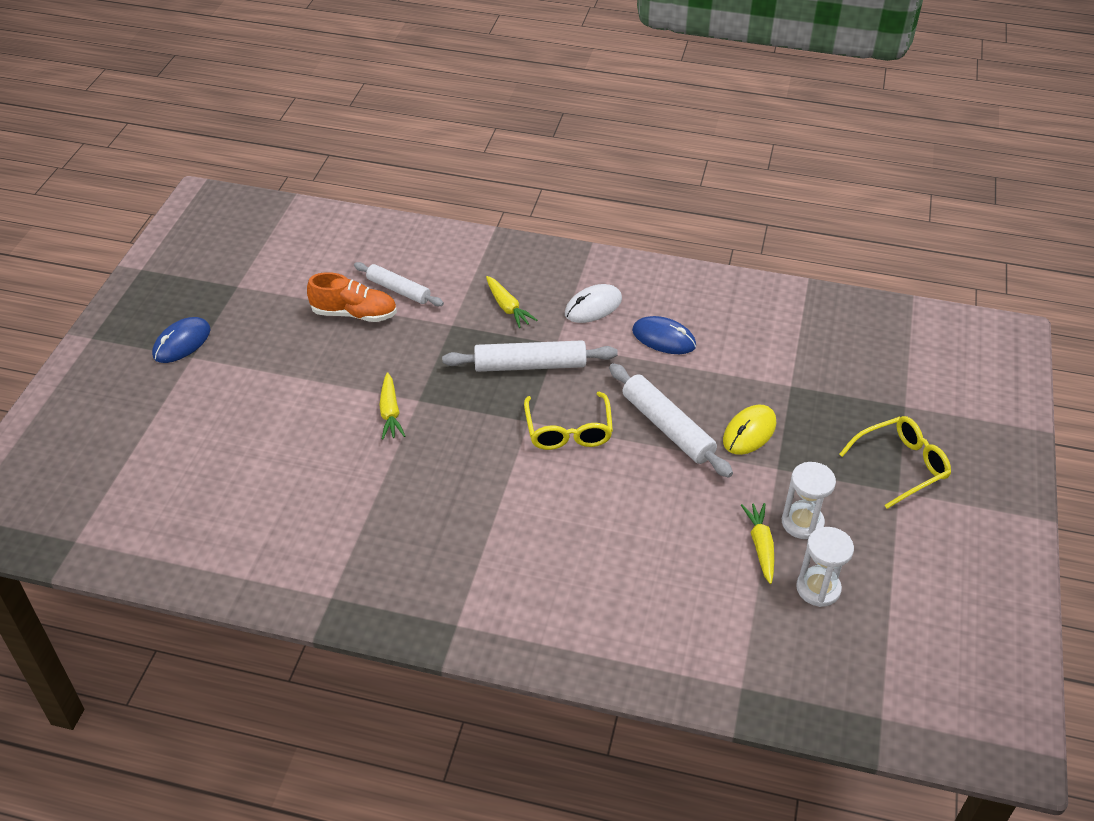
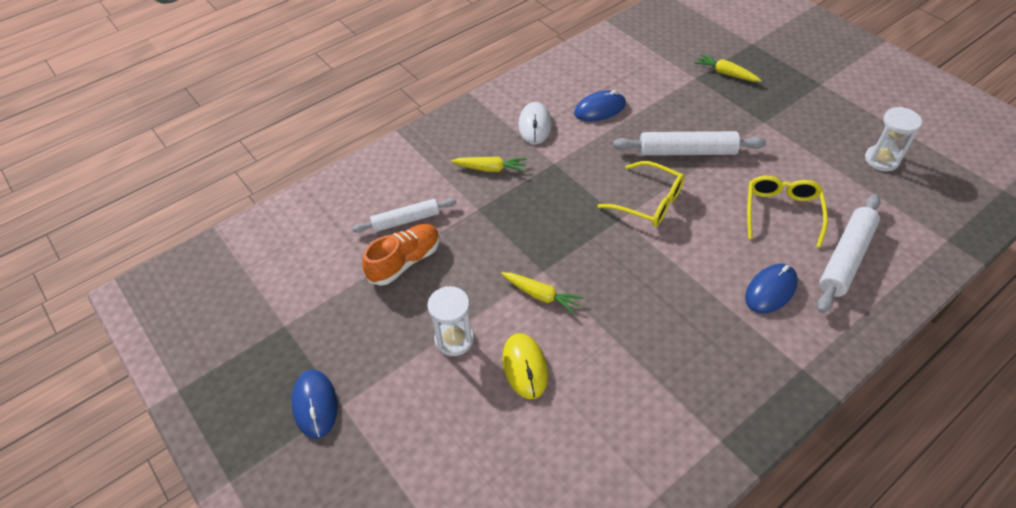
camera: 50 degrees left, 5 degrees up
(530, 365) = (563, 188): white rolling pin -> white rolling pin (845, 258)
(534, 565) = (770, 290): none -> blue mouse
(749, 432) = (722, 117): yellow mouse -> yellow mouse (525, 367)
(760, 546) = (828, 166): yellow carrot -> yellow carrot (726, 73)
(802, 523) = (820, 137): white hourglass -> white hourglass (454, 339)
(901, 465) = (801, 71): yellow glasses -> yellow glasses (781, 212)

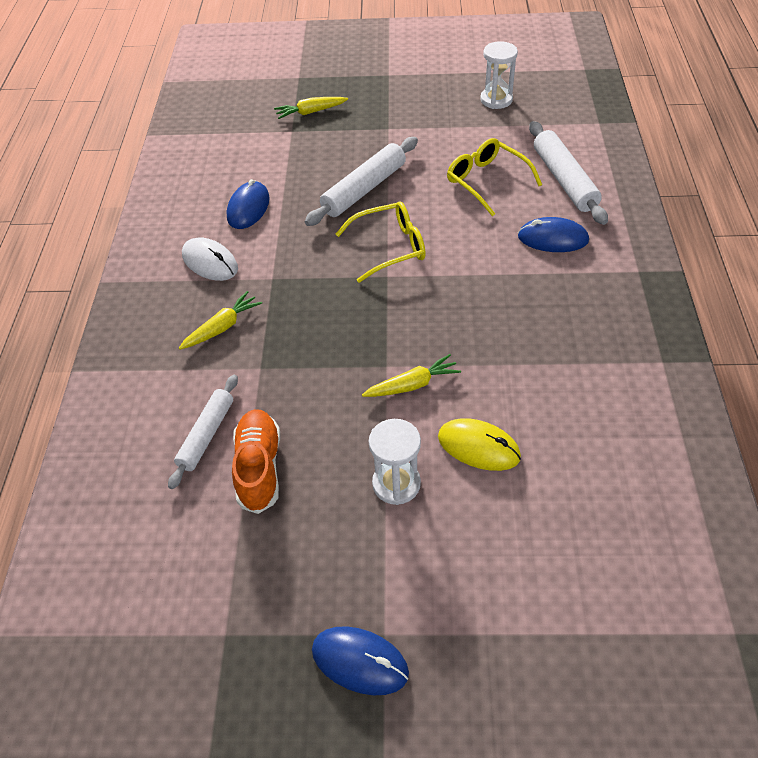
camera: 50 degrees left, 0 degrees up
(770, 290) = (553, 238): blue mouse -> blue mouse turned 75 degrees counterclockwise

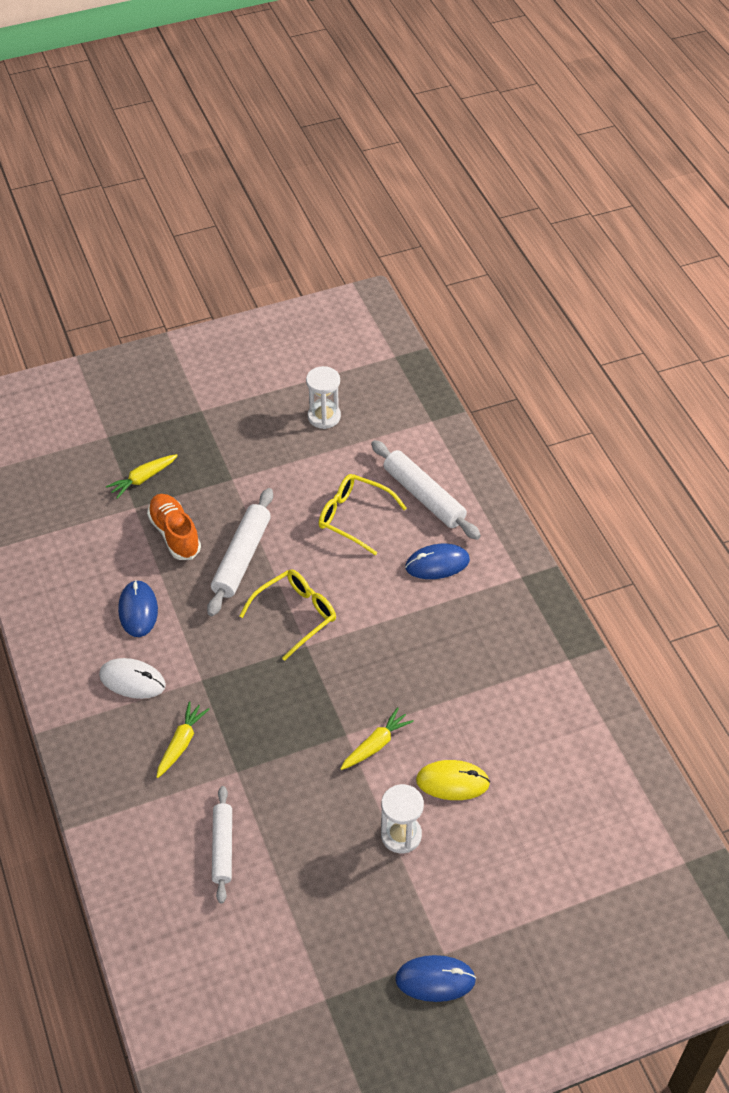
camera: 25 degrees left, 0 degrees up
(259, 467) = (283, 860): orange shoe -> orange shoe (175, 534)

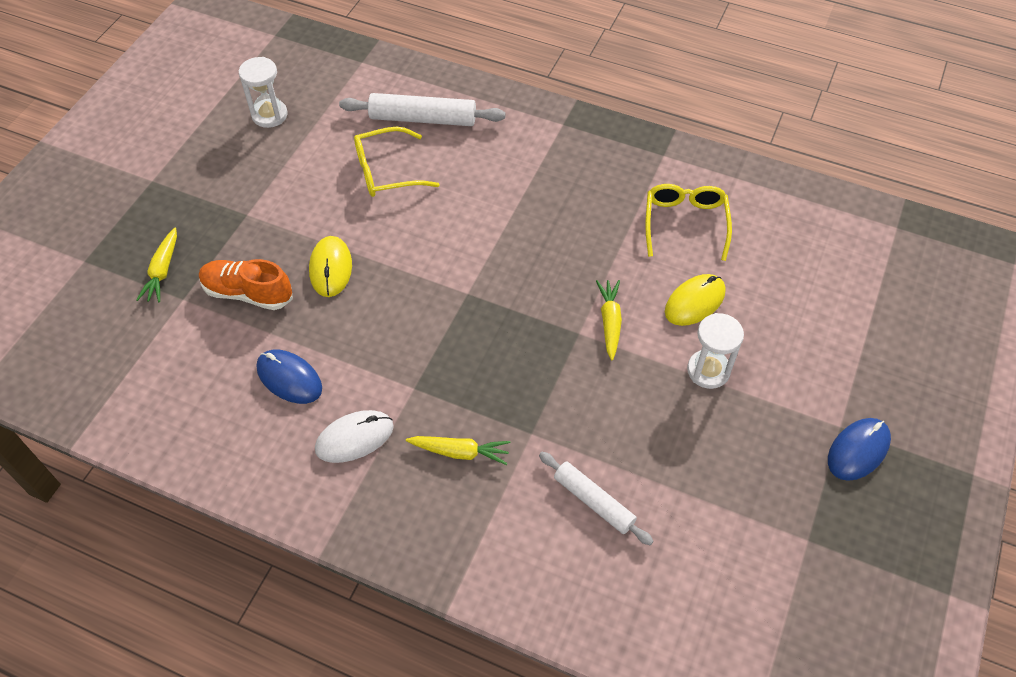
camera: 45 degrees left, 5 degrees up
(181, 744) = (459, 452): yellow carrot -> yellow carrot turned 120 degrees clockwise
(241, 558) = (330, 268): white rolling pin -> yellow mouse
(296, 615) = (430, 277): yellow glasses -> yellow glasses (685, 223)
(437, 564) = (492, 159): blue mouse -> none

